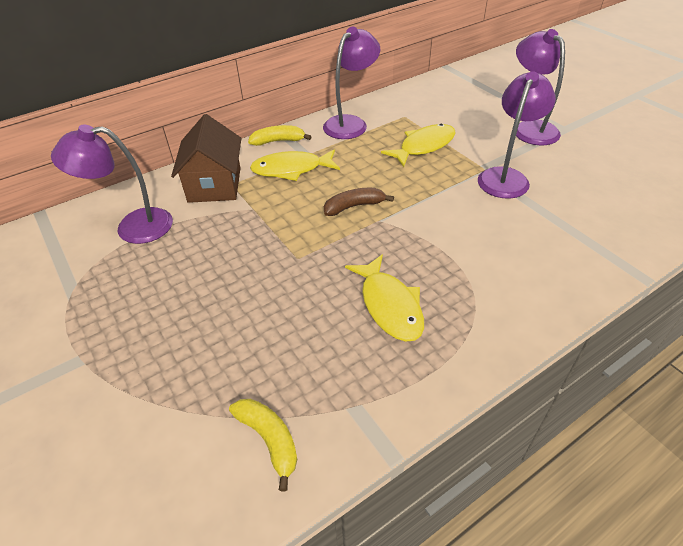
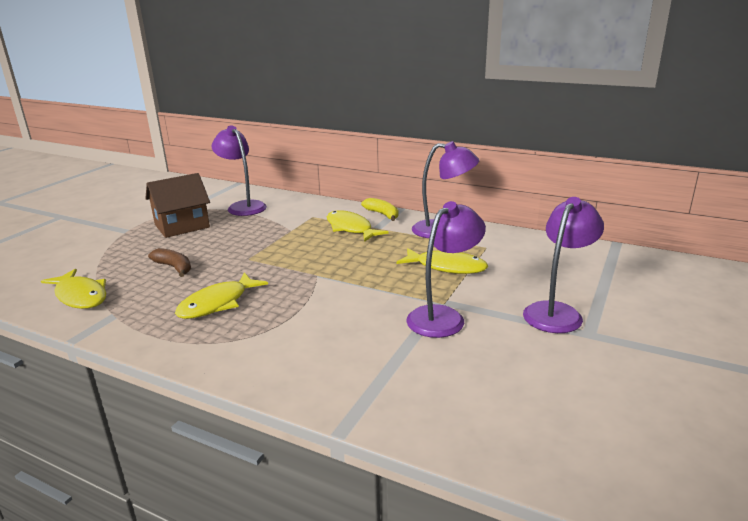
camera: 60 degrees right, 20 degrees down
(214, 185) = (307, 212): brown house -> brown house (182, 226)
(269, 439) = (80, 296): yellow banana -> yellow fish
(354, 206) = (326, 261): brown banana -> brown banana (174, 267)
(506, 177) = (443, 316): purple lamp -> purple lamp turned 45 degrees counterclockwise

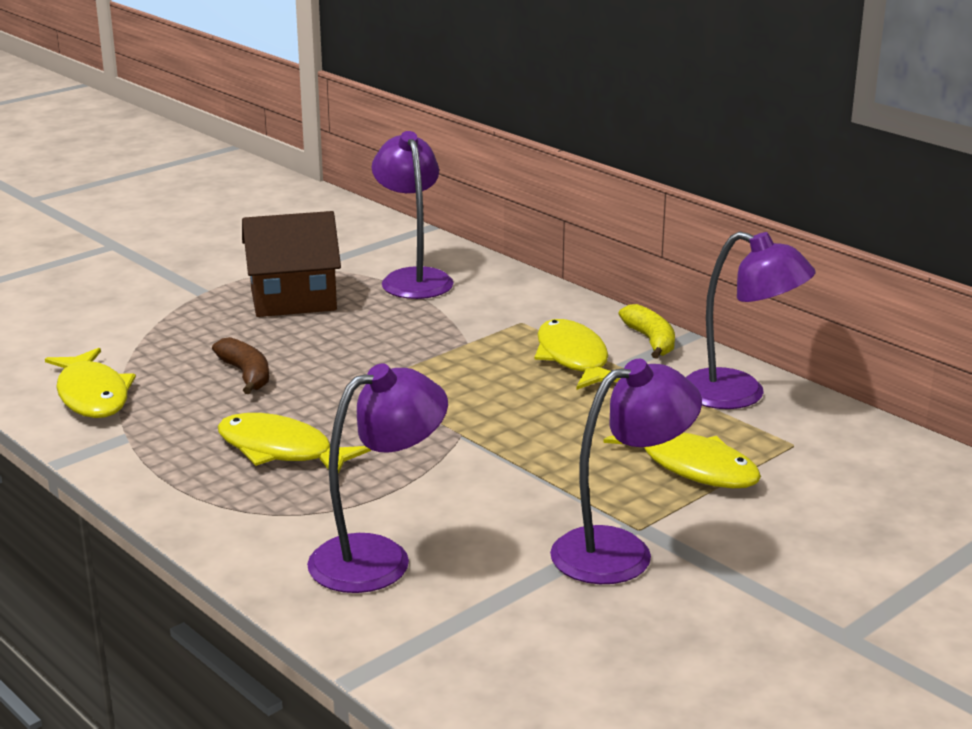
camera: 20 degrees right, 0 degrees up
(217, 303) = (281, 450): yellow fish -> yellow fish turned 60 degrees clockwise
(557, 312) = (823, 588): purple lamp -> purple lamp (378, 558)

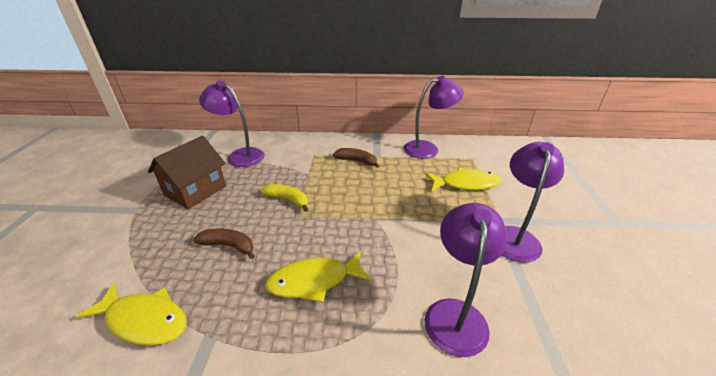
camera: 45 degrees left, 10 degrees up
(574, 359) = (357, 161): yellow fish -> brown banana
(651, 341) = (369, 142): yellow banana -> yellow banana (288, 200)

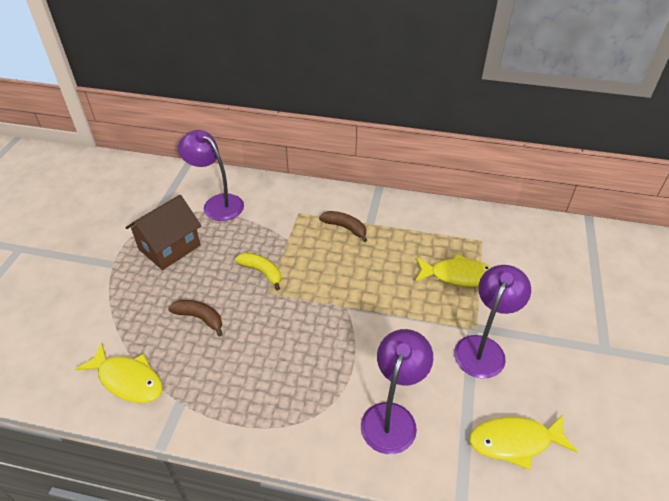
camera: 10 degrees right, 10 degrees up
(314, 281) = (273, 366): yellow fish -> yellow fish (514, 442)
(427, 148) = (433, 219): purple lamp -> none

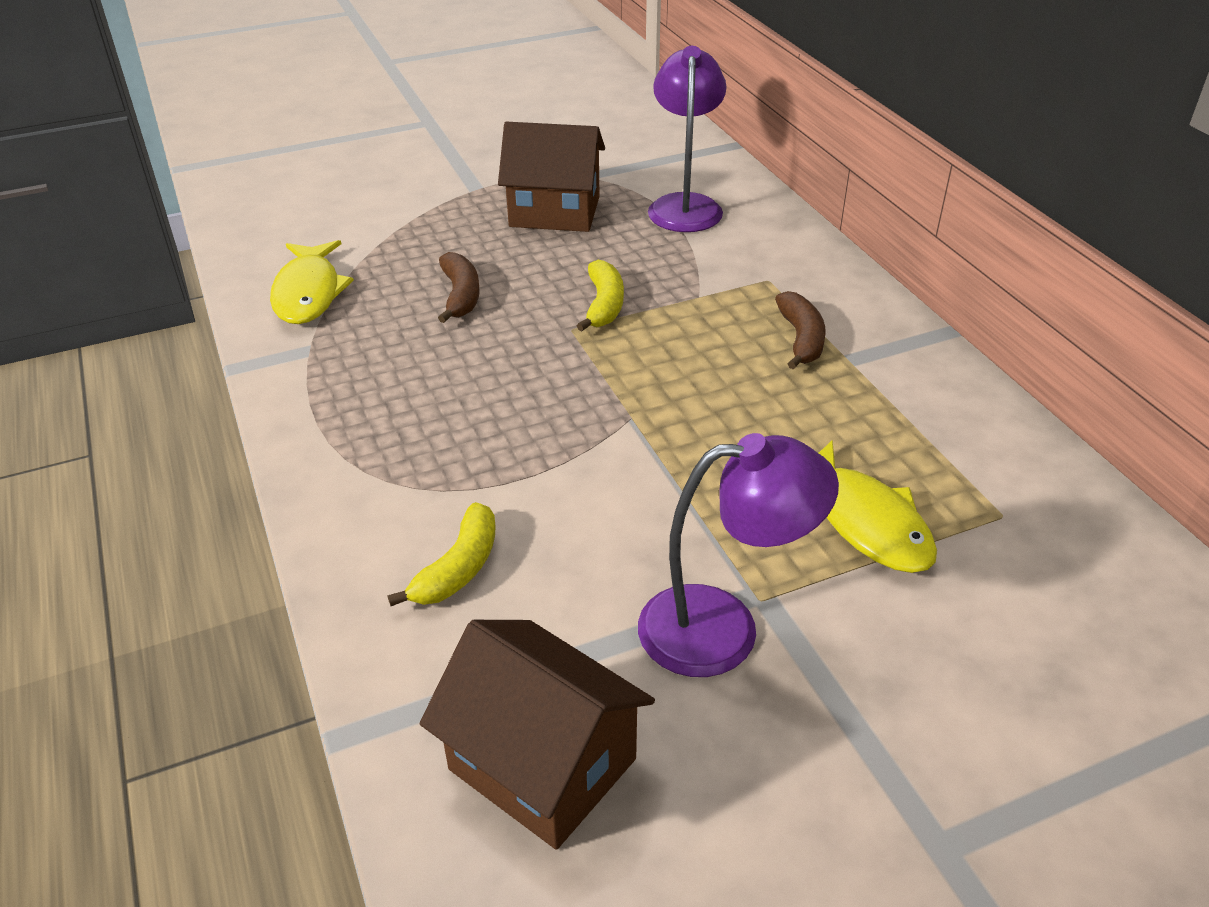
camera: 55 degrees right, 5 degrees down
(392, 417) = (458, 568): purple lamp -> yellow banana
(514, 442) = (542, 764): yellow fish -> brown house

